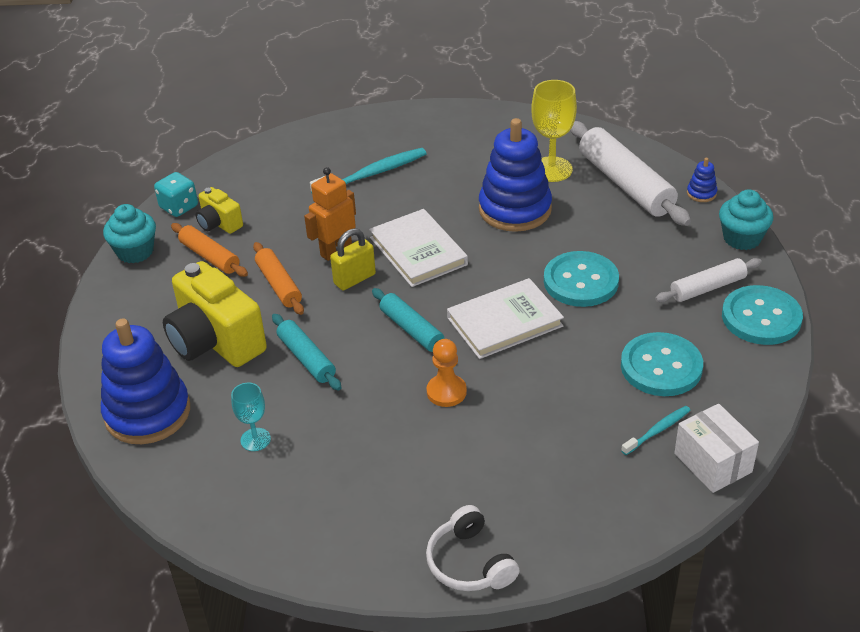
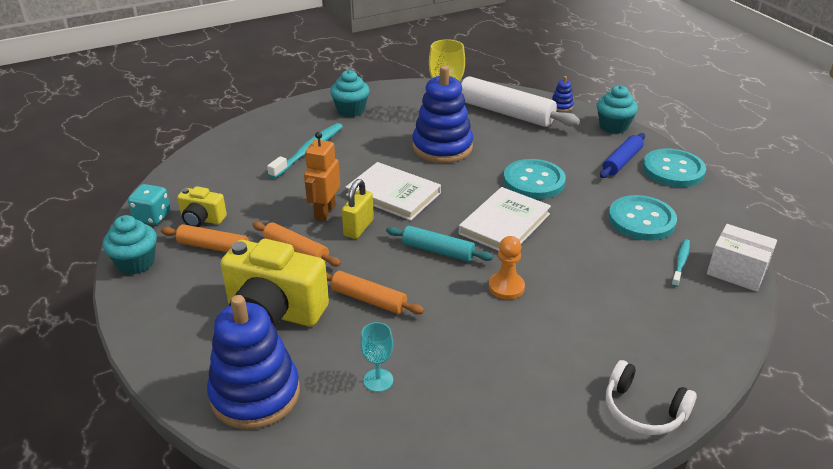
camera: 30 degrees left, 5 degrees down
(306, 358) = (368, 299): turquoise rolling pin -> orange rolling pin
(453, 134) = (351, 110): none -> turquoise cupcake
(708, 288) = (622, 161): white rolling pin -> blue rolling pin

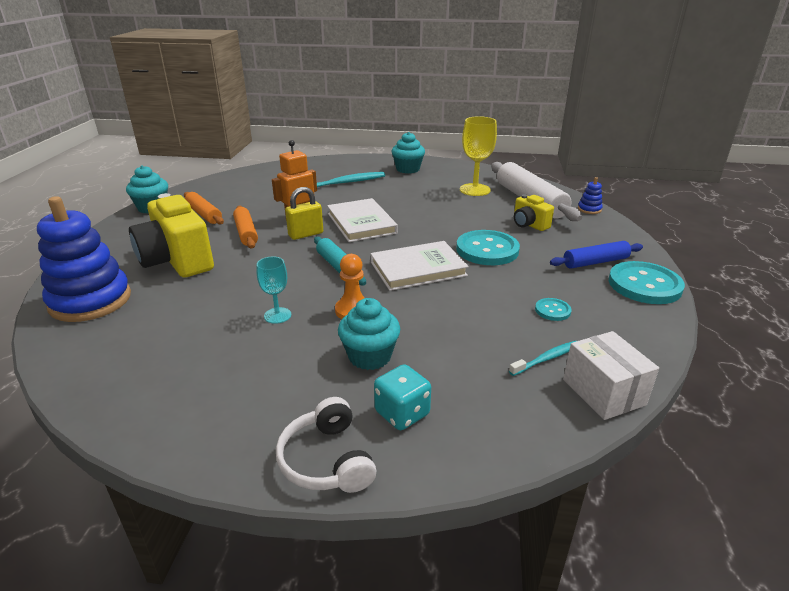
camera: 35 degrees right, 5 degrees down
(152, 217) = (199, 189): turquoise dice -> turquoise dice (402, 413)
(202, 219) = (221, 199): yellow camera -> yellow camera (529, 225)
(368, 299) = (243, 277): orange rolling pin -> none
(378, 380) = (168, 328): turquoise goblet -> turquoise goblet (277, 315)
(442, 147) = (442, 207): blue stacking toy -> none
(613, 126) = (623, 235): turquoise cupcake -> turquoise cupcake (370, 356)
(641, 220) = (552, 310): turquoise button -> turquoise button, size x0.47

